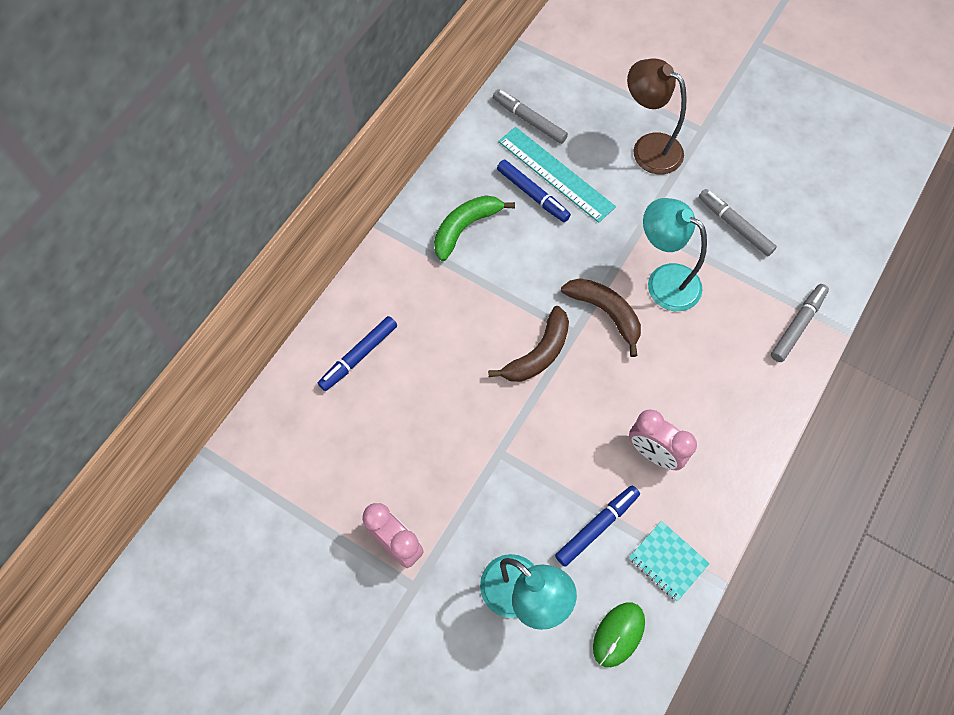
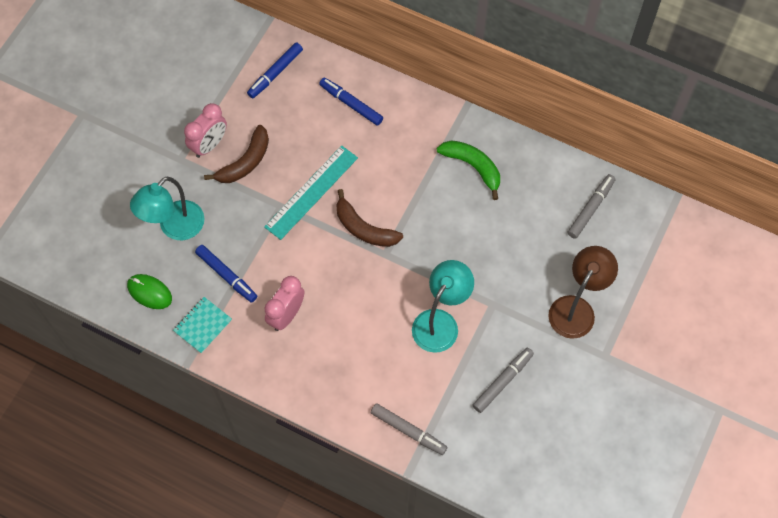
camera: 85 degrees right, 0 degrees up
(533, 194) = (513, 216): blue marker -> blue marker (275, 73)
(555, 174) = (536, 233): turquoise ruler -> turquoise ruler (311, 192)
(605, 313) = (405, 277): brown banana -> brown banana (245, 162)

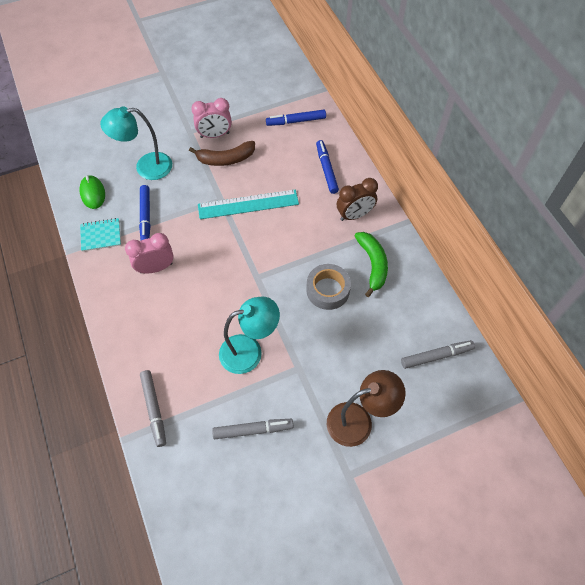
camera: 40 degrees right, 5 degrees down
(364, 228) = (259, 250): brown banana -> none
(417, 131) = (354, 215): none -> brown clock
(456, 219) = (328, 290): none -> grey tape

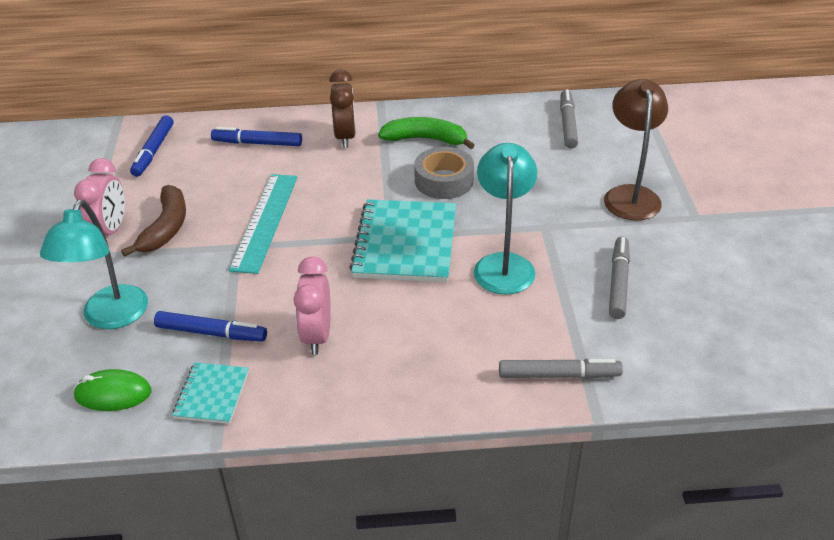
camera: 70 degrees left, 20 degrees down
(252, 287) = (405, 243): none -> turquoise notebook

